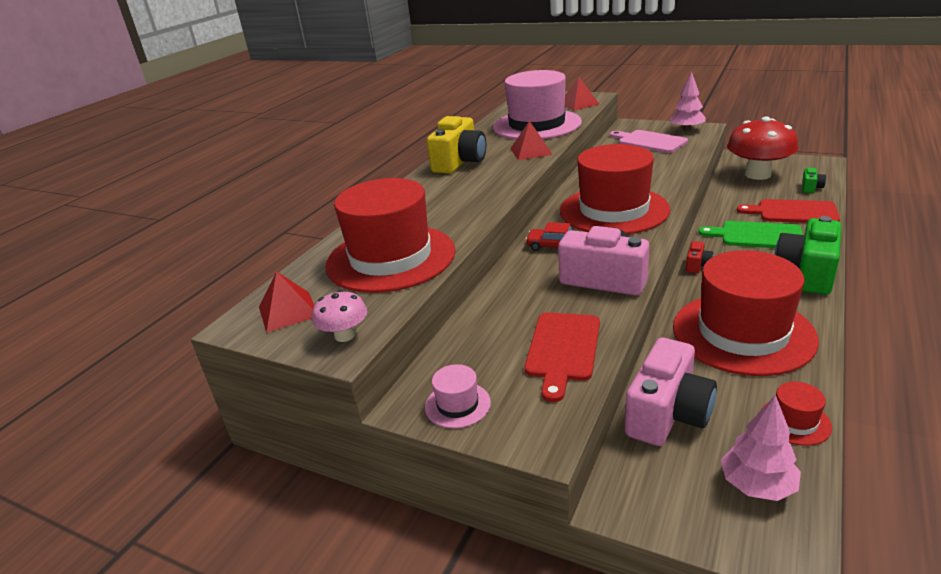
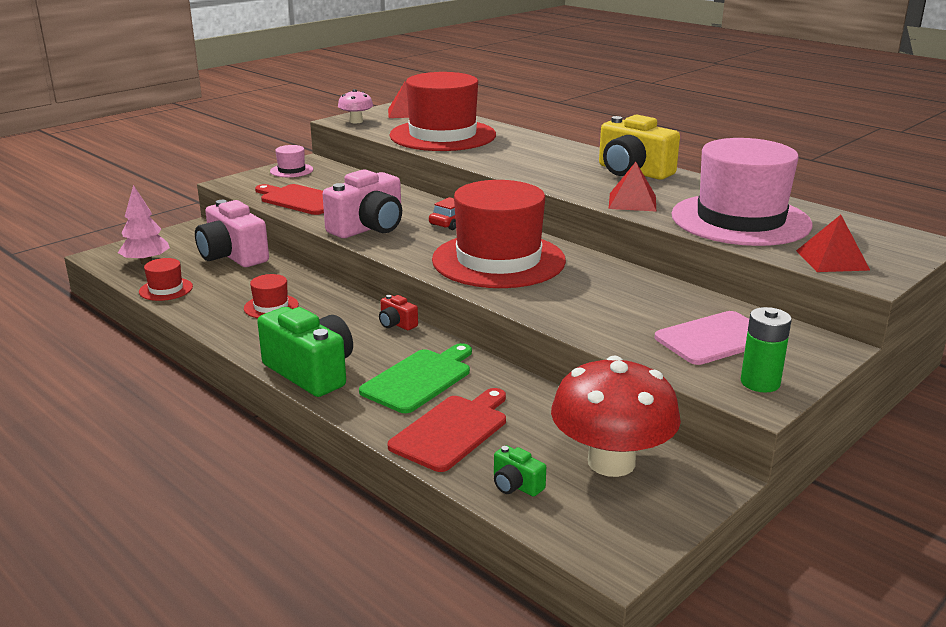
camera: 105 degrees right, 5 degrees down
(686, 129) = (760, 383): pink tree -> green battery
(743, 333) = (271, 307): red hat -> red hat, size x0.41

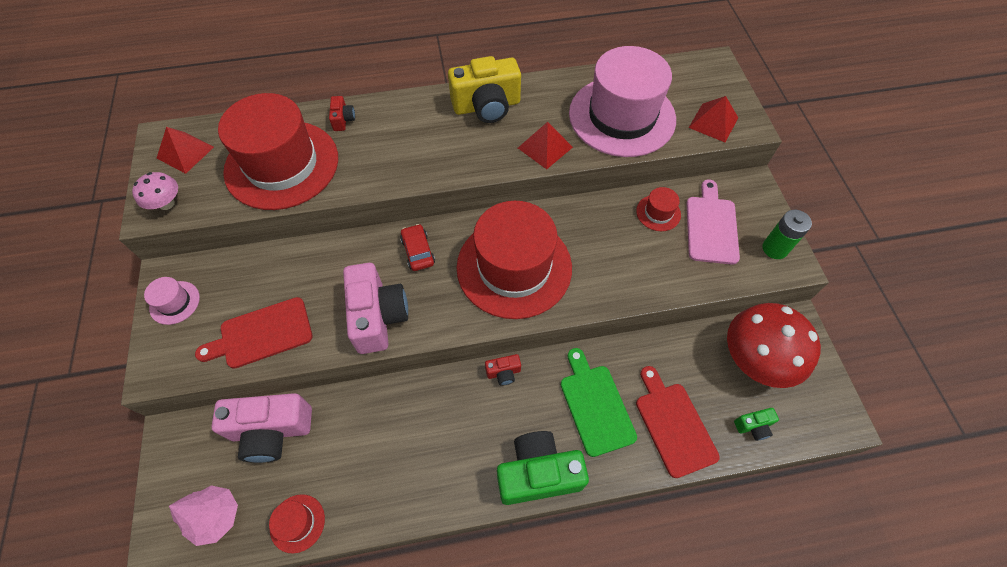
camera: 55 degrees left, 35 degrees up
(271, 307) = (404, 448): red hat -> red hat (658, 213)
(518, 138) = (343, 120): none -> red camera

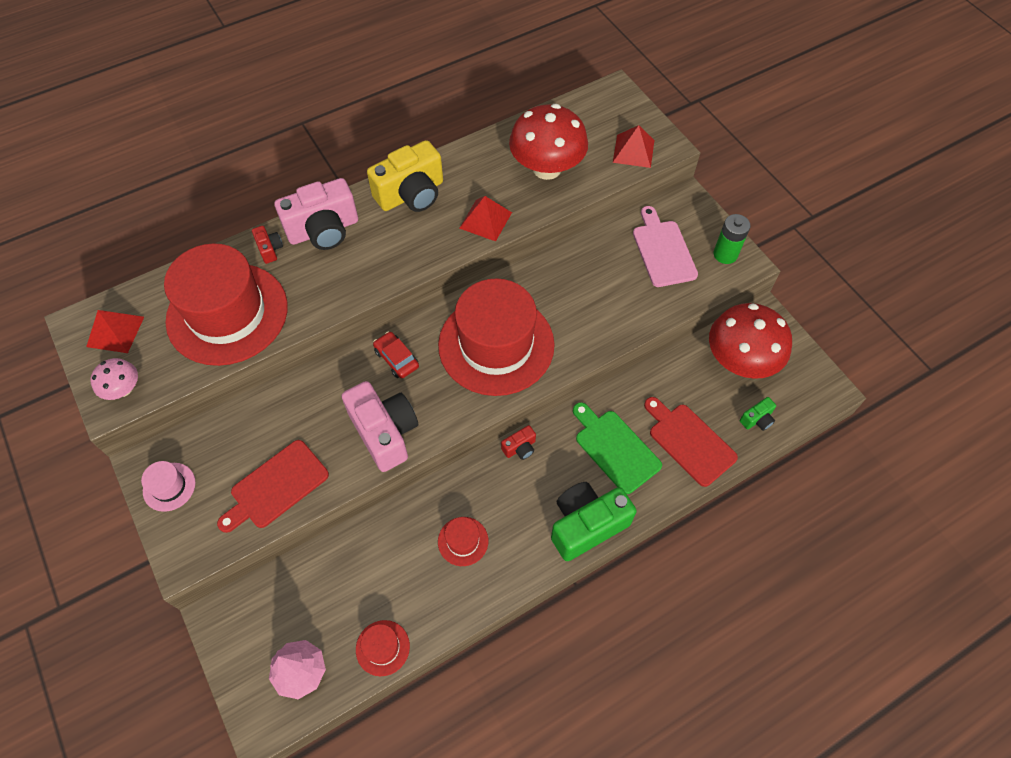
camera: 20 degrees left, 0 degrees up
(271, 431) = (318, 577): pink camera -> pink camera (323, 230)
(622, 116) = (547, 168): pink hat -> red mushroom
(658, 213) = (610, 252): red hat -> red hat (463, 541)

